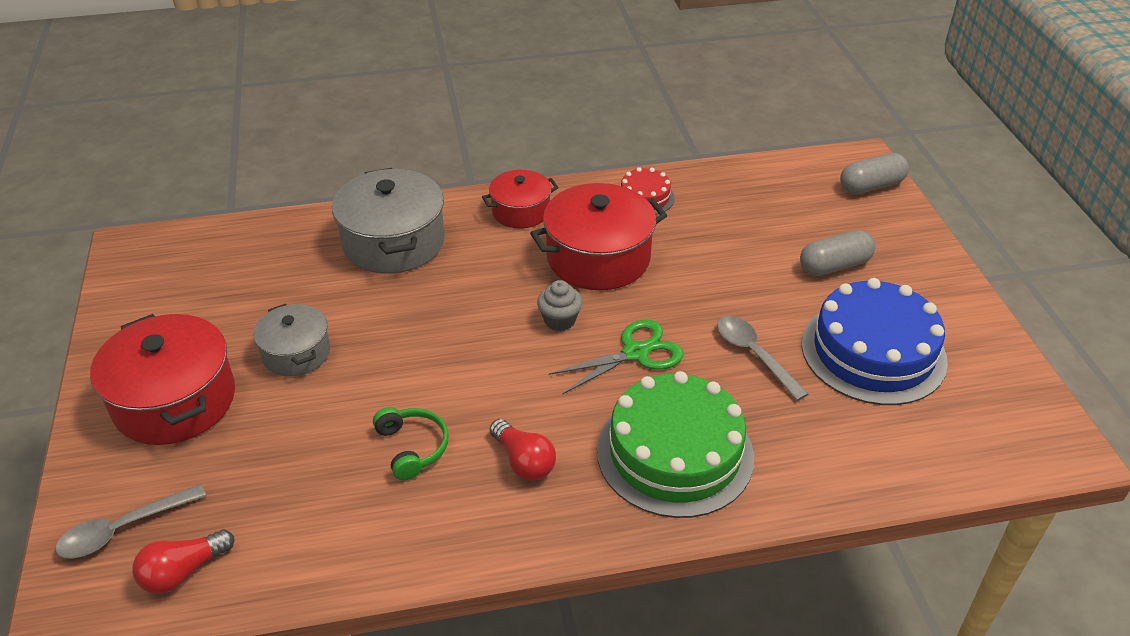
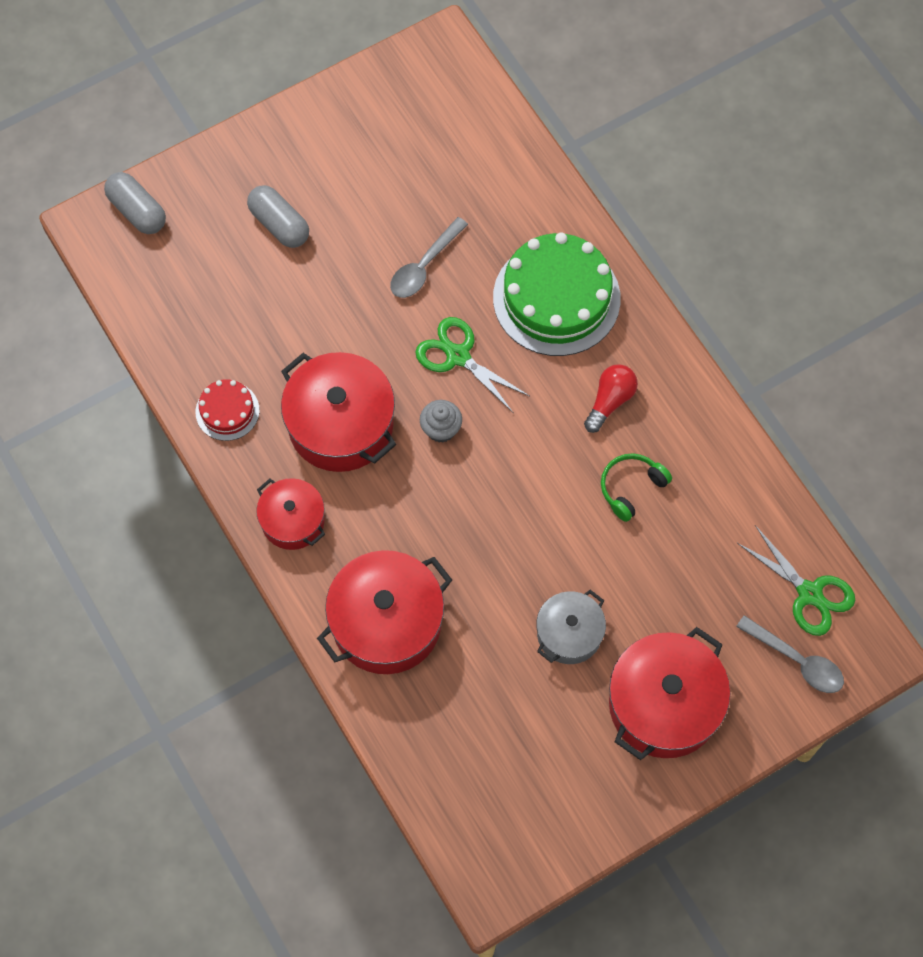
camera: 110 degrees left, 25 degrees up
(183, 572) = (809, 593): red light bulb -> green scissors
(393, 242) = (386, 622): grey pot -> red pot
(873, 352) = (385, 179): blue cake -> none

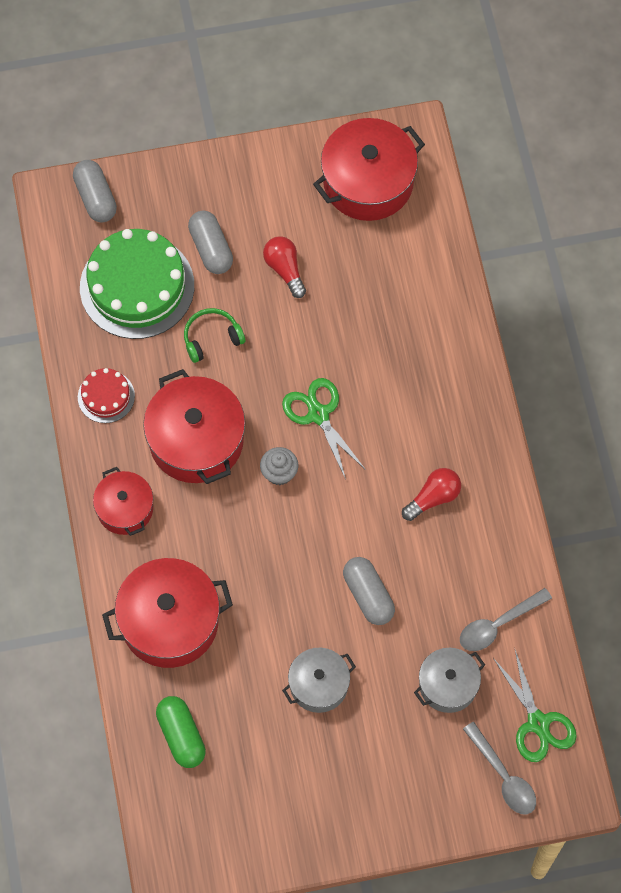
camera: 20 degrees right, 0 degrees up
(365, 221) = (285, 269): none -> red light bulb
(424, 266) = (320, 326): grey spoon -> grey spoon (498, 625)
(446, 738) = (181, 736): none -> green capsule
(556, 298) = (423, 392): green cake -> green cake (137, 286)
(583, 523) = (368, 595): none -> grey capsule
(631, 488) = (421, 579): green headphones -> green headphones (211, 338)
(664, 704) = (375, 773): red pot -> red pot (368, 182)
(702, 587) = (448, 685): none -> grey pot

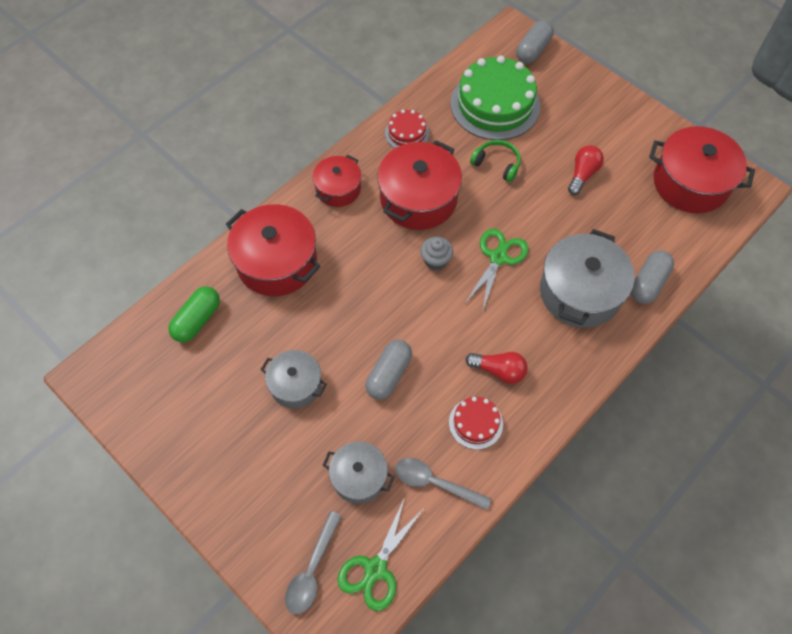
camera: 55 degrees right, 5 degrees down
(211, 249) = (557, 126): grey capsule -> grey capsule (648, 283)
(408, 370) = (580, 292): none -> grey pot
(468, 553) = (475, 423): none -> red cake

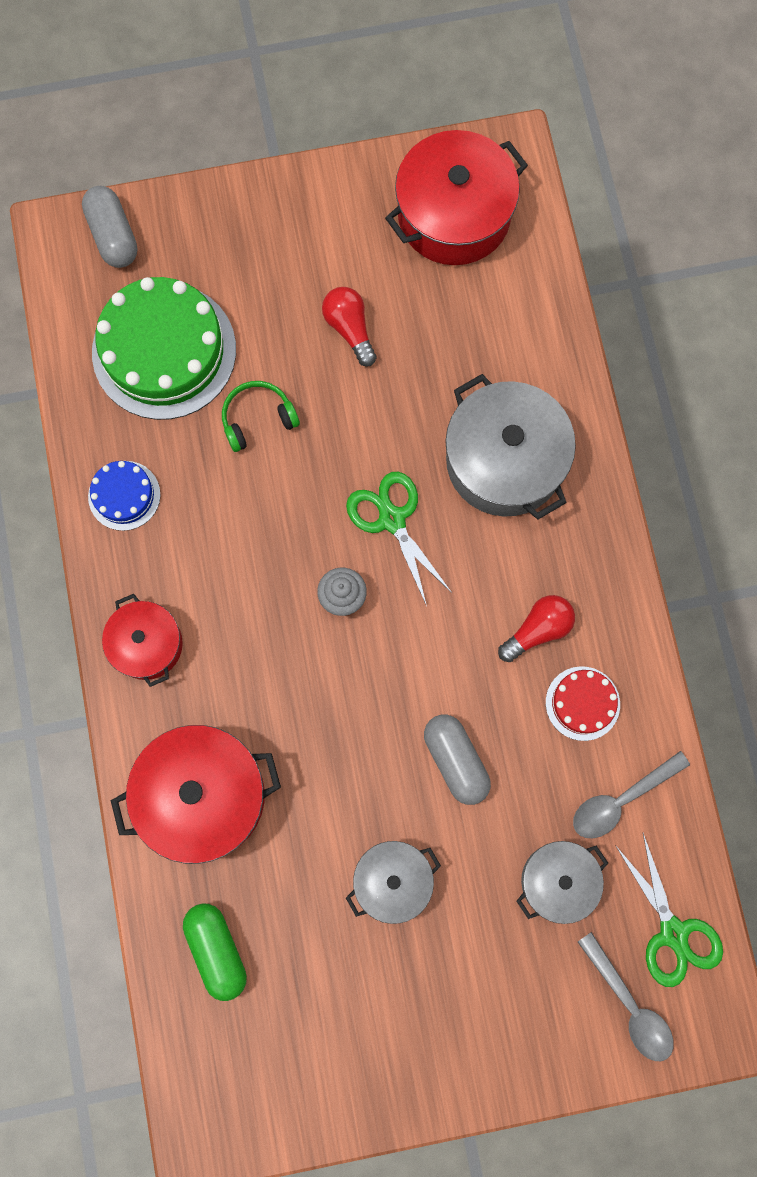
camera: 55 degrees left, 15 degrees up
(407, 133) = (124, 495): red cake -> blue cake
(418, 199) = (237, 553): red pot -> none
(648, 283) = (547, 375): grey capsule -> none

